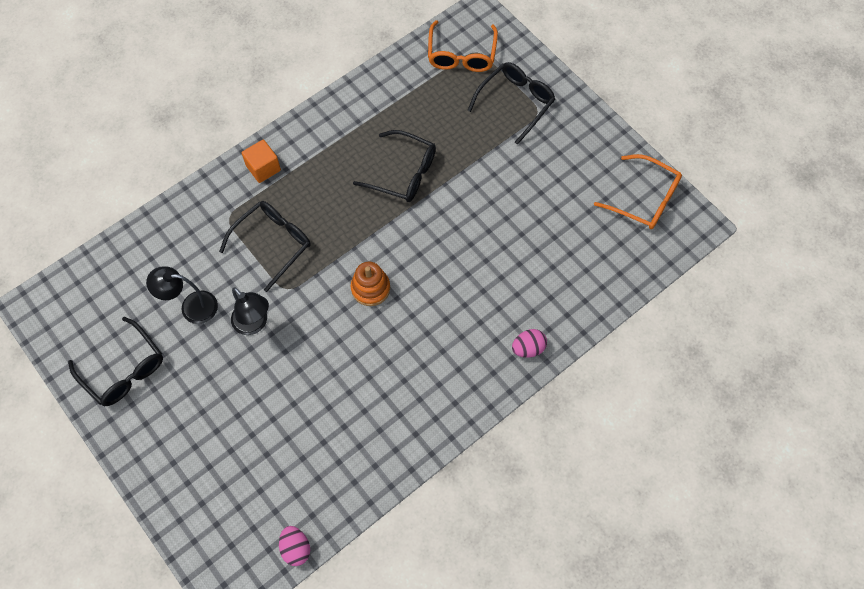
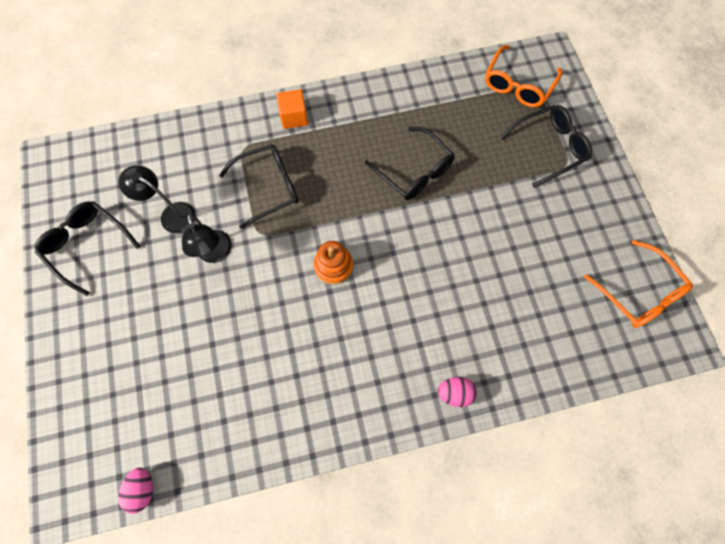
camera: 25 degrees right, 5 degrees up
(124, 370) = (88, 245): black glasses -> black glasses turned 150 degrees clockwise

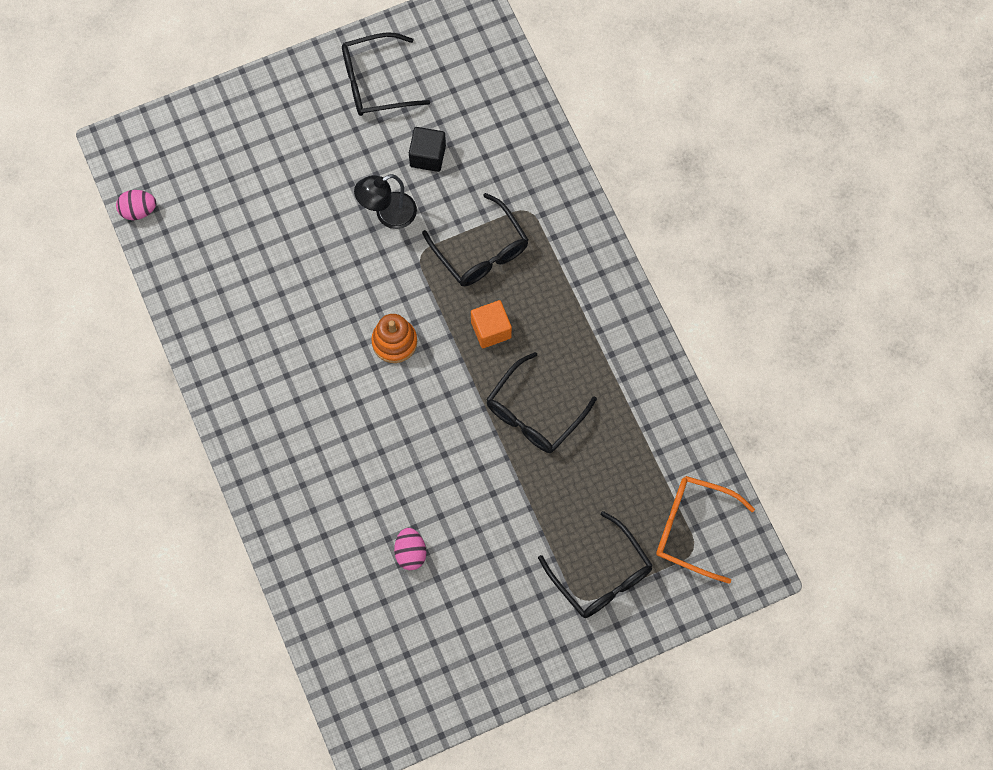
camera: 80 degrees right, 0 degrees up
(88, 245) = (375, 82): black glasses -> black glasses turned 135 degrees counterclockwise
(172, 214) = (427, 156): black lamp -> black cube
(294, 117) = (584, 259): orange cube -> orange cube (491, 330)
(454, 392) = (271, 491): pink egg -> pink egg (410, 553)
(638, 292) = (419, 690): orange glasses -> none

